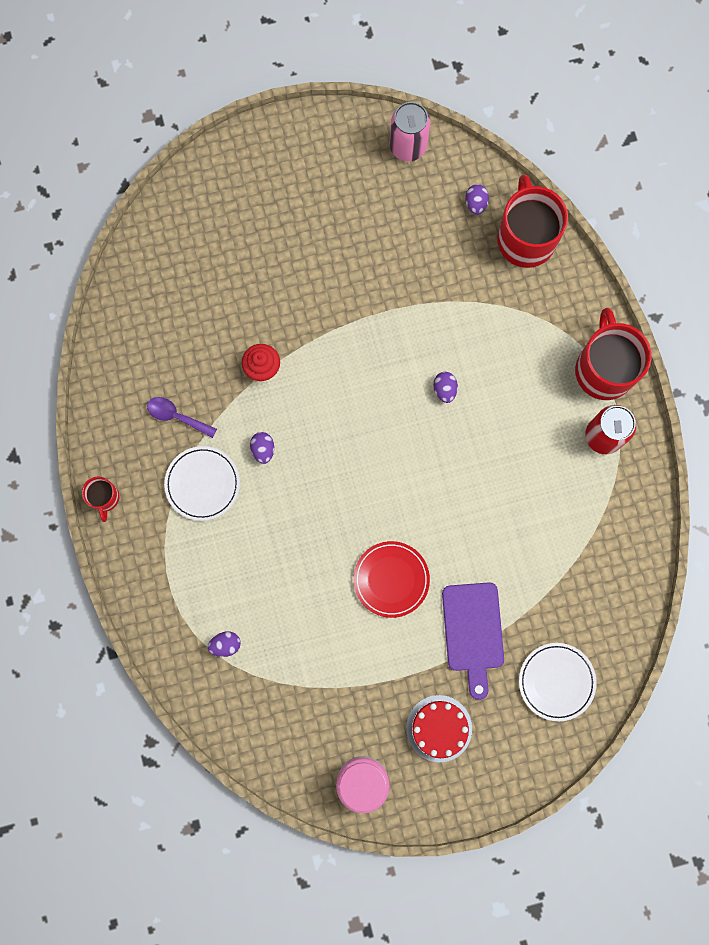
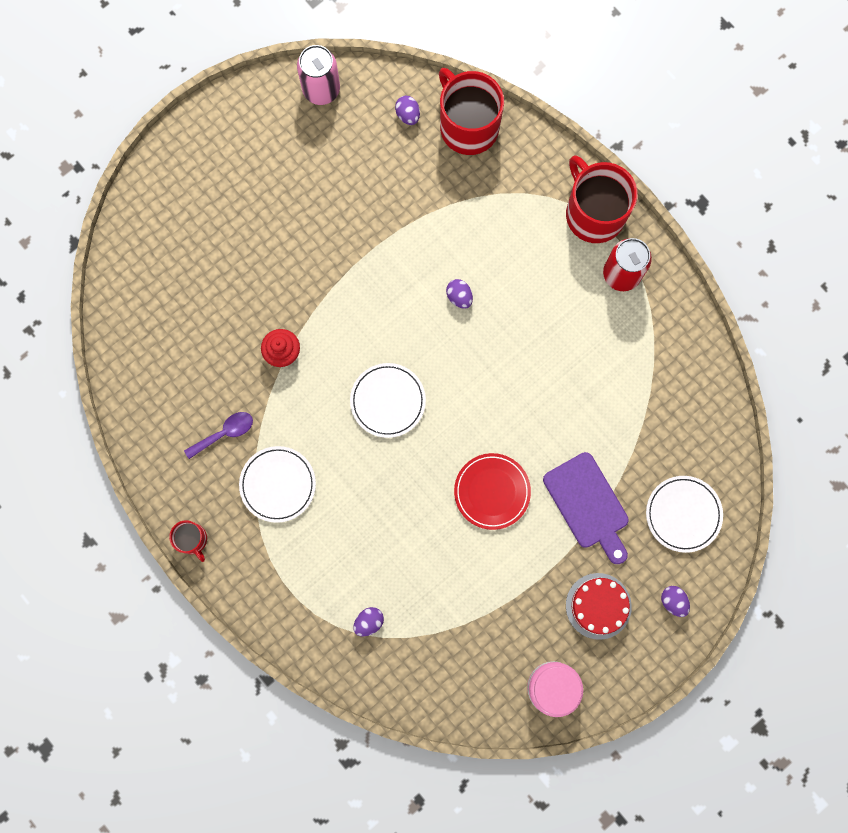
camera: 25 degrees left, 0 degrees up
(177, 416) = (224, 433): purple spoon -> purple spoon turned 150 degrees clockwise
(263, 449) = (319, 427): purple egg -> purple egg (673, 601)
(336, 454) = (388, 401): none -> white plate

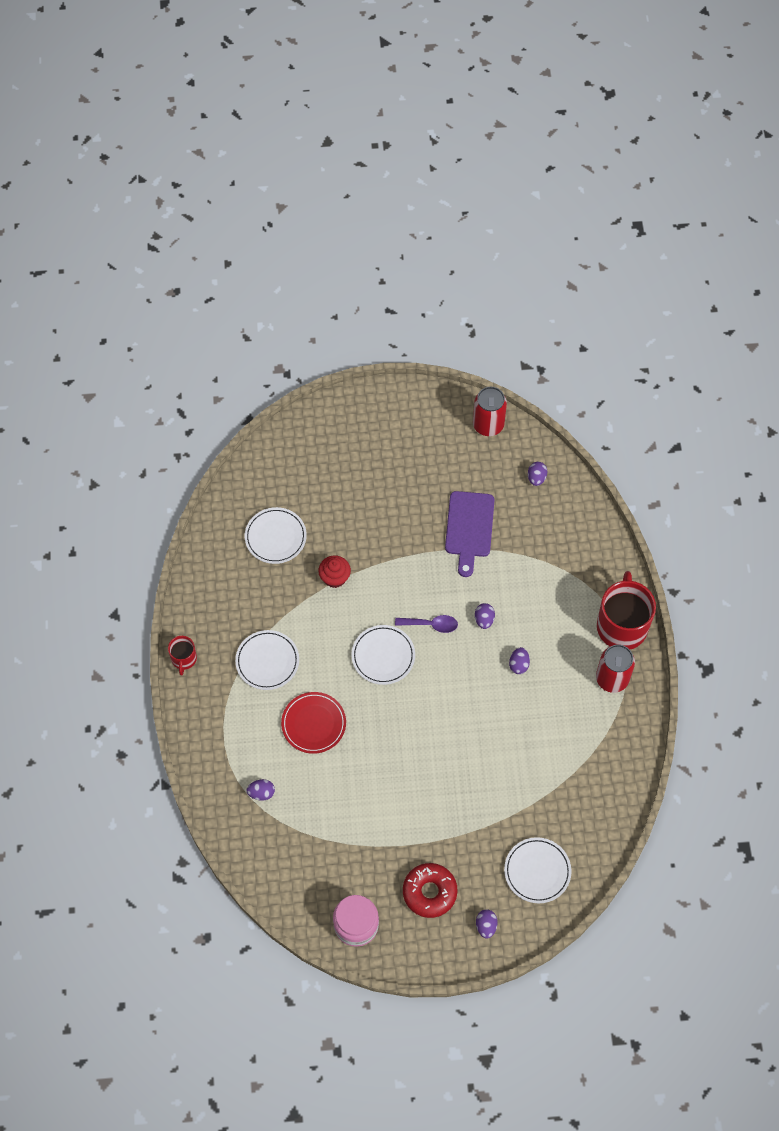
camera: 35 degrees right, 15 degrees down
(192, 350) = (275, 537): none -> white plate
(224, 433) = (256, 604): purple spoon -> purple spoon (431, 625)
(321, 89) = (488, 425): pink can -> red can
(468, 126) = (573, 511): red mug -> none
(492, 491) = (411, 764): red plate -> red plate (313, 724)
(524, 320) = (519, 664): none -> purple egg
(588, 505) = (473, 818): purple cutting board -> purple cutting board (469, 528)
(598, 606) = (429, 892): red cake -> red donut

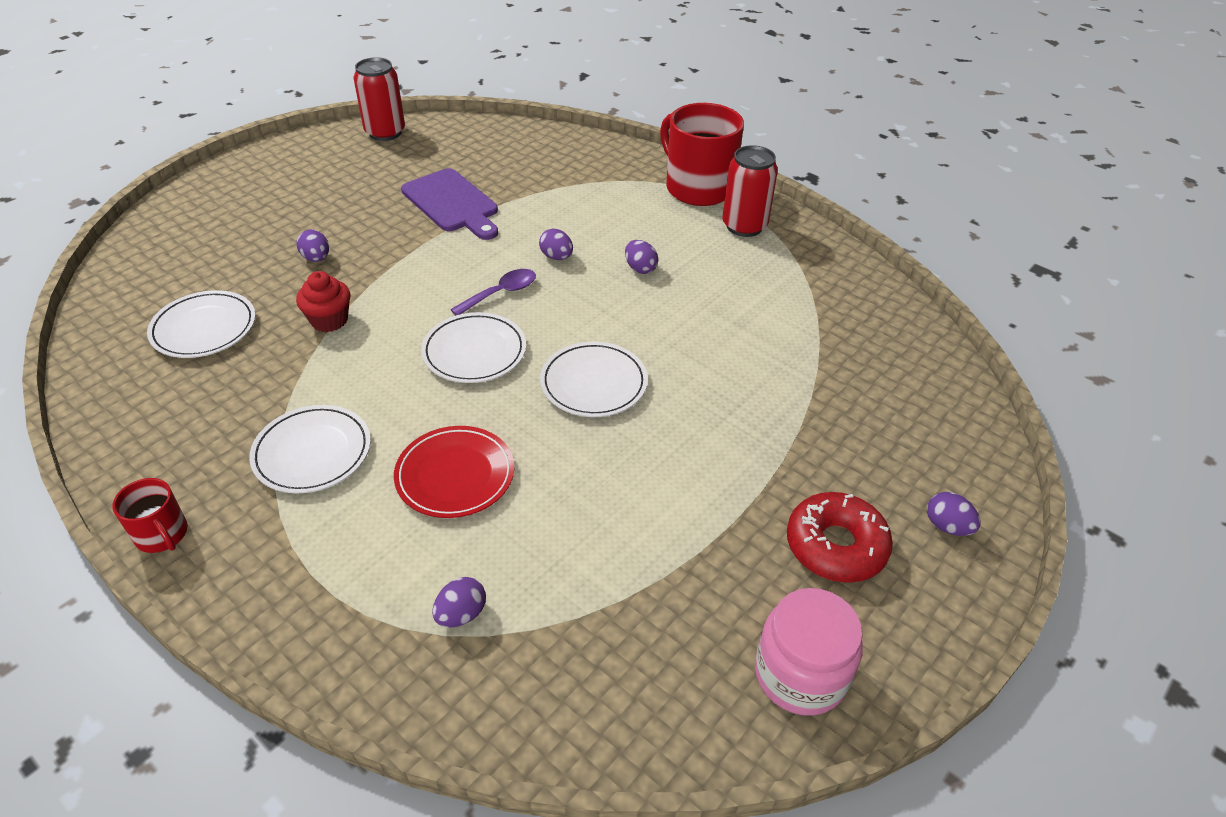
camera: 45 degrees left, 20 degrees down
(536, 478) = (480, 141): purple egg -> purple egg (316, 258)
(537, 871) = (913, 424): white plate -> white plate (593, 383)

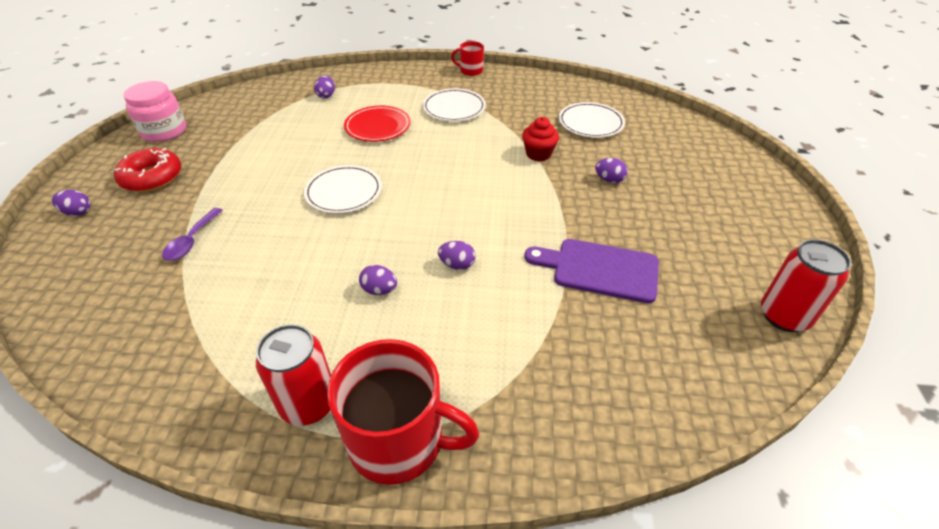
camera: 145 degrees right, 0 degrees up
(474, 352) = (434, 176): white plate -> none
(501, 293) = (463, 216): purple spoon -> purple spoon (192, 241)

